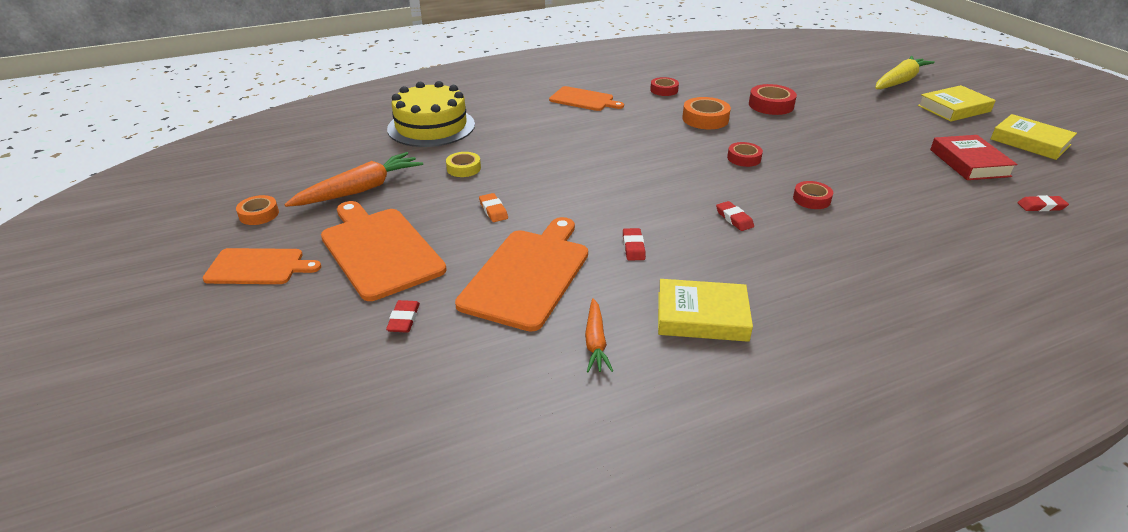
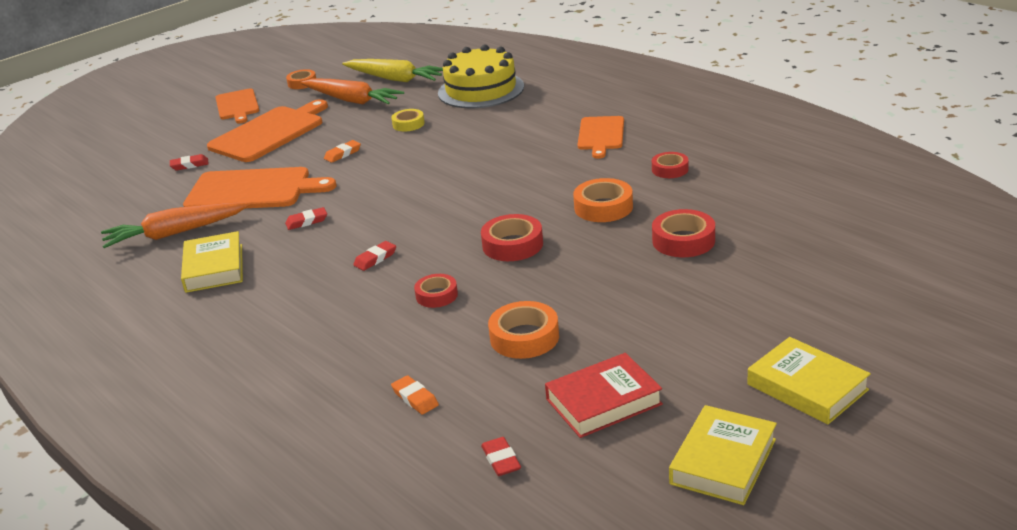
camera: 75 degrees right, 5 degrees down
(595, 342) = (175, 233): orange carrot -> orange carrot, size x1.77
(744, 158) = (512, 245): red tape -> red tape, size x1.53
(885, 175) = (524, 337): none -> orange tape
(899, 81) = (885, 332): yellow carrot -> yellow carrot (395, 79)
(965, 228) = (415, 398): none -> orange eraser

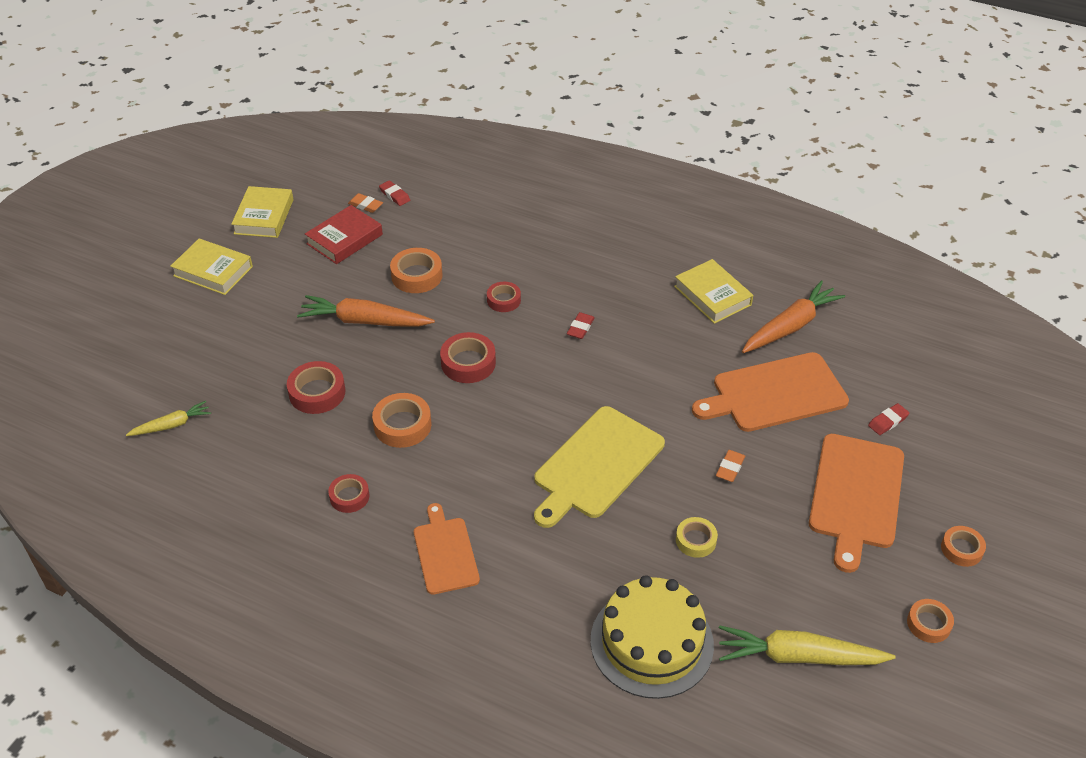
camera: 155 degrees right, 15 degrees up
(237, 106) = (961, 549): orange cutting board -> orange tape
(307, 221) = (679, 360): red eraser -> none
(352, 100) = (814, 586): orange carrot -> orange carrot (364, 321)
(415, 398) = (469, 221): orange eraser -> orange eraser (365, 205)
(447, 166) = (596, 465): none -> yellow cutting board
(846, 233) = (172, 425): none -> yellow carrot

